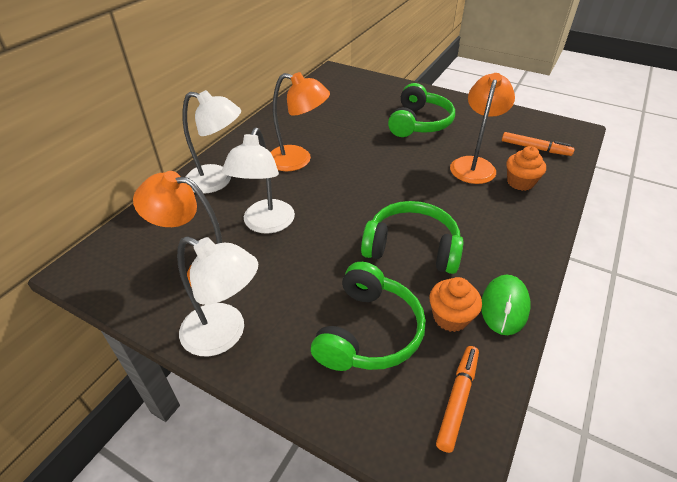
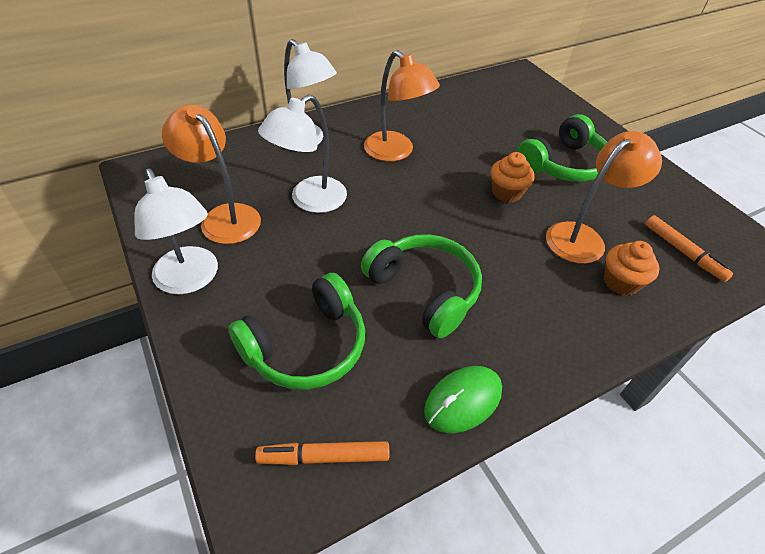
camera: 30 degrees right, 5 degrees up
(450, 317) = (396, 378): orange cupcake -> orange cupcake (507, 192)
(457, 400) = (325, 457): orange marker -> orange marker turned 150 degrees counterclockwise

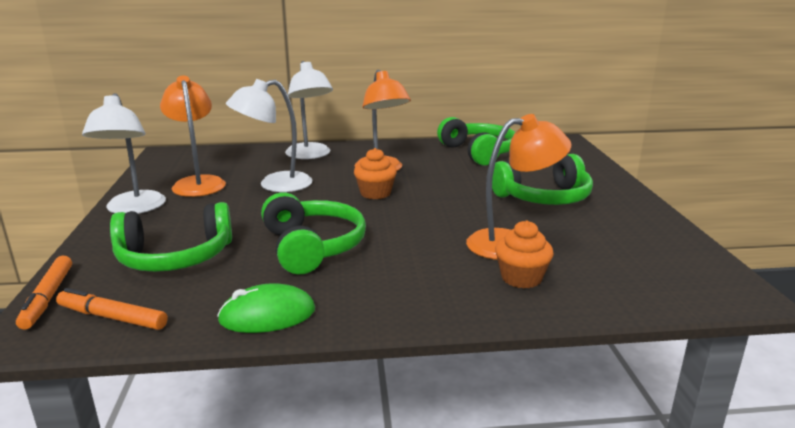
camera: 25 degrees right, 25 degrees down
(463, 105) = (479, 152): none -> green headphones
(507, 192) = (462, 205): orange cupcake -> orange cupcake (375, 193)
(683, 252) = (622, 272): orange marker -> orange marker (48, 297)

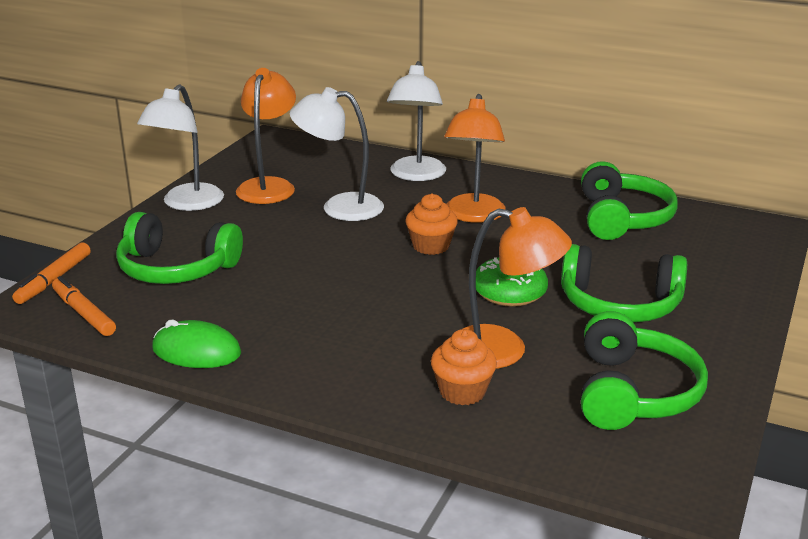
camera: 30 degrees right, 5 degrees up
(312, 247) = (301, 293): green headphones -> green headphones (634, 393)
(466, 207) = (509, 292): none -> green donut

